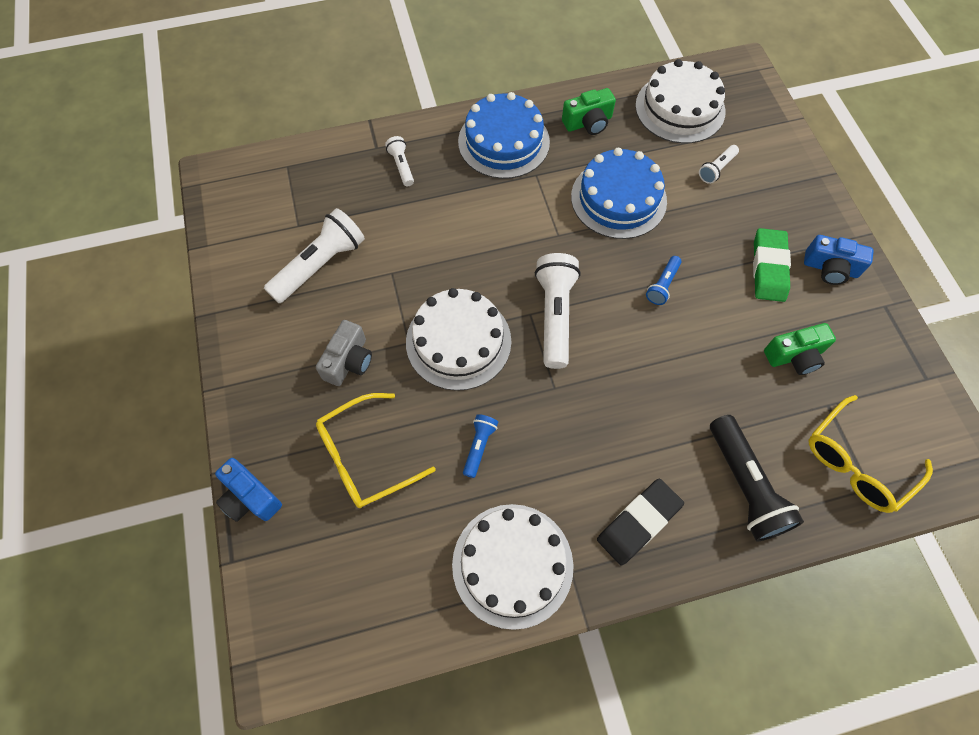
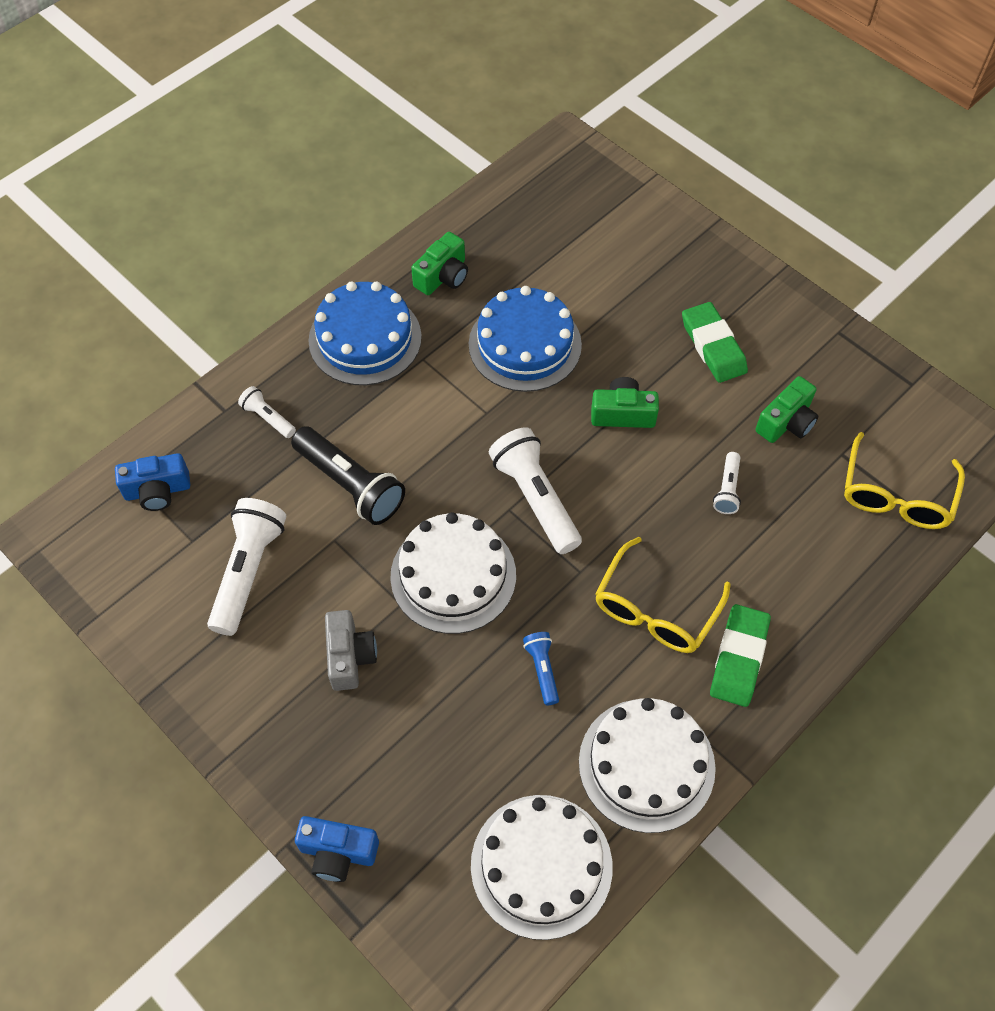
camera: 30 degrees left, 5 degrees down
(366, 457) = (433, 743): yellow glasses -> yellow glasses (656, 609)
(639, 522) = (739, 658): black eraser -> green eraser
(662, 285) = (622, 413): blue flashlight -> green camera
(680, 108) = (529, 218): white cake -> white cake (541, 865)
(716, 169) = (604, 267): white flashlight -> white flashlight (727, 489)
(744, 485) = (812, 570): black flashlight -> black flashlight (350, 485)
(830, 268) = (769, 319): blue camera -> blue camera (157, 491)

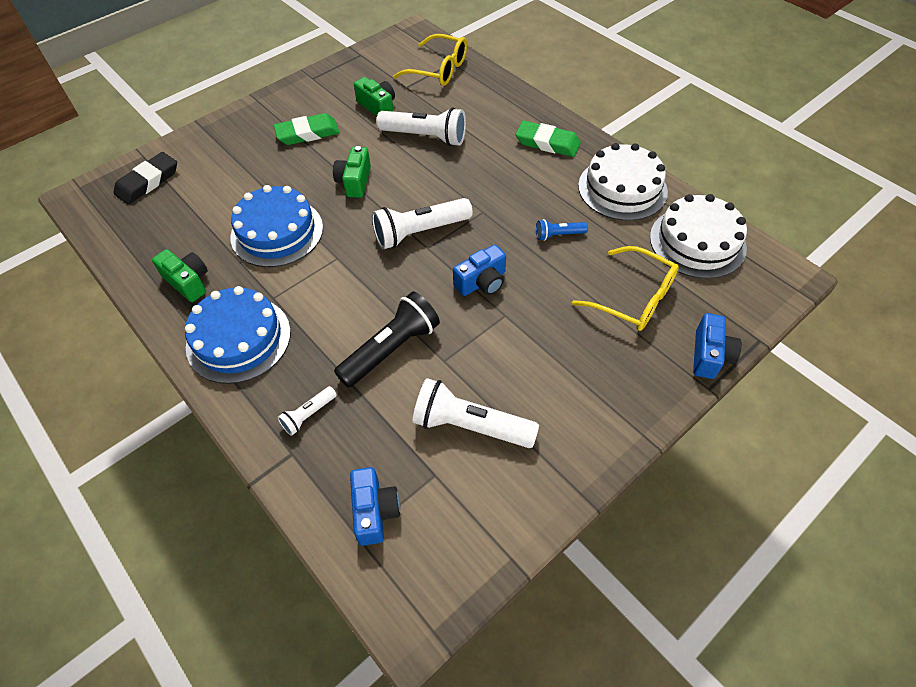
camera: 85 degrees left, 5 degrees down
(350, 657) = (551, 349): grey camera -> none
(453, 575) = (482, 282): white cake -> blue camera
(598, 200) = (148, 182): none -> black eraser
(656, 609) = (512, 176): yellow glasses -> yellow glasses (633, 298)
(727, 489) = (425, 137): white flashlight -> white flashlight, size x1.96

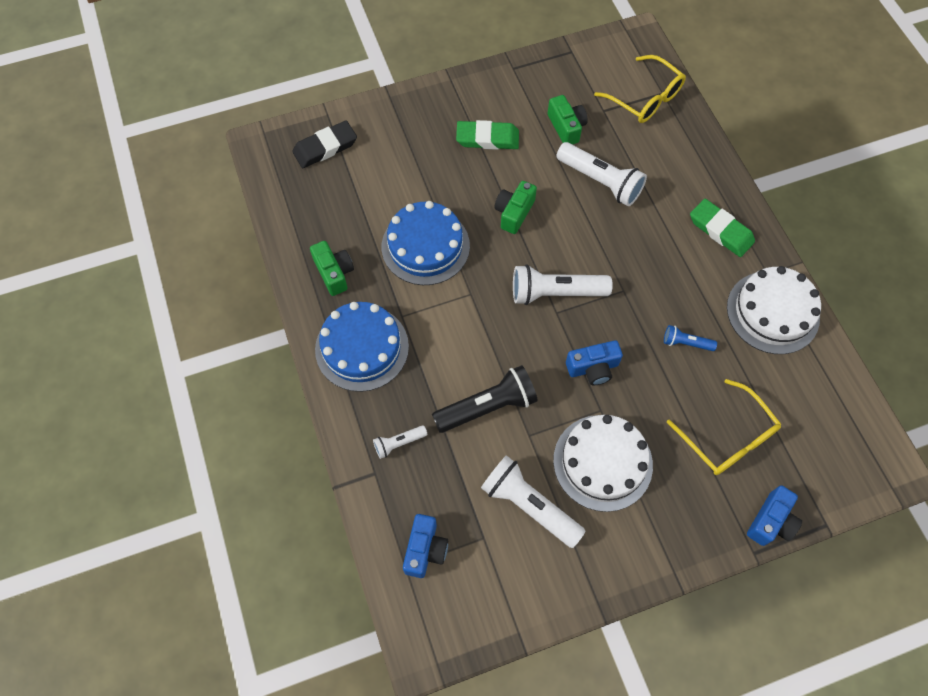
camera: 20 degrees right, 10 degrees up
(697, 242) = (819, 400): white cake -> white cake (602, 462)

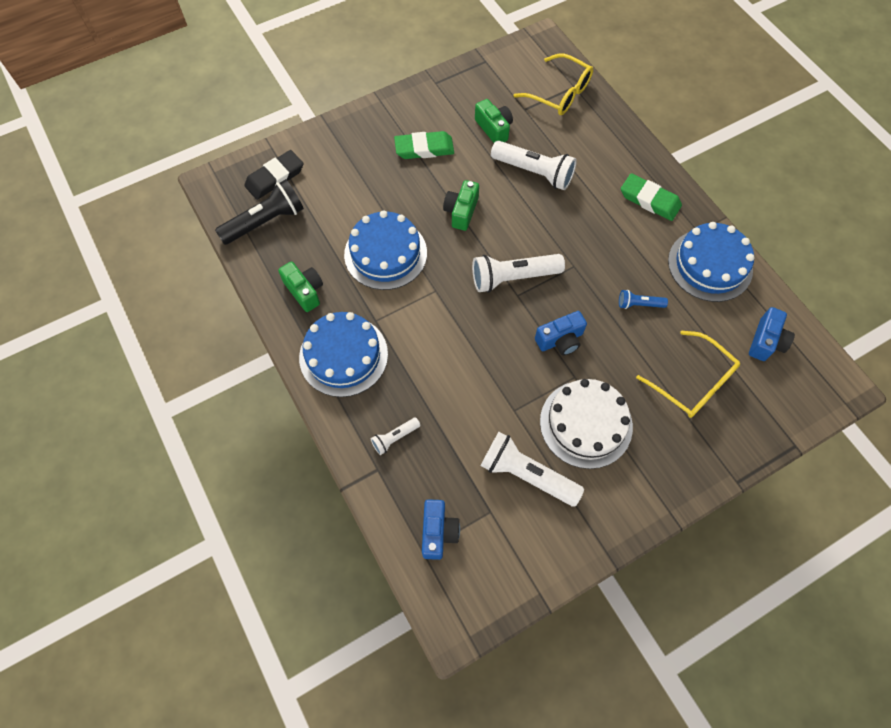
camera: 10 degrees left, 0 degrees up
(487, 407) = (471, 391): black flashlight -> black flashlight (265, 222)
(771, 521) = (746, 451): blue camera -> blue camera (766, 341)
(772, 312) = (710, 265): white cake -> blue cake

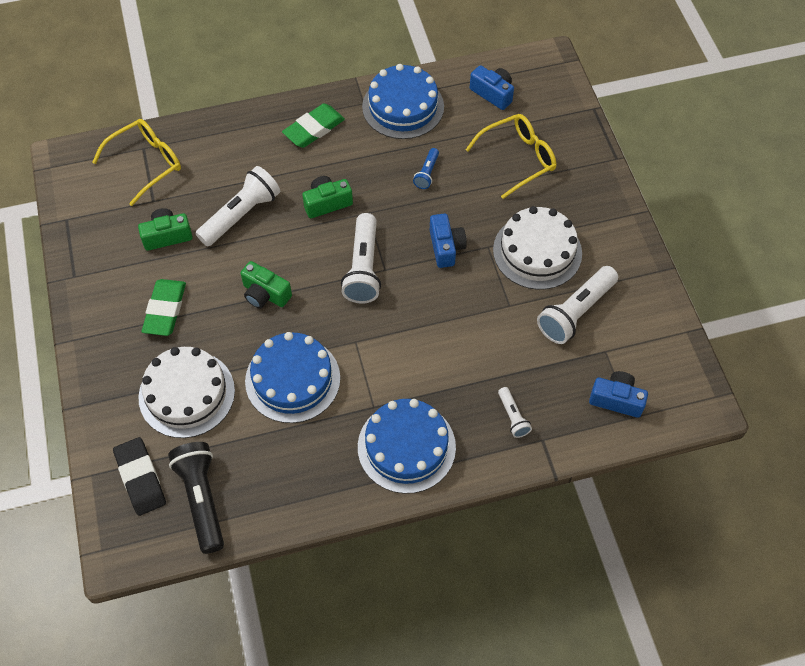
camera: 75 degrees left, 5 degrees down
(305, 291) = (313, 472): green camera -> green camera (327, 203)
(353, 185) = (187, 394): none -> white cake

